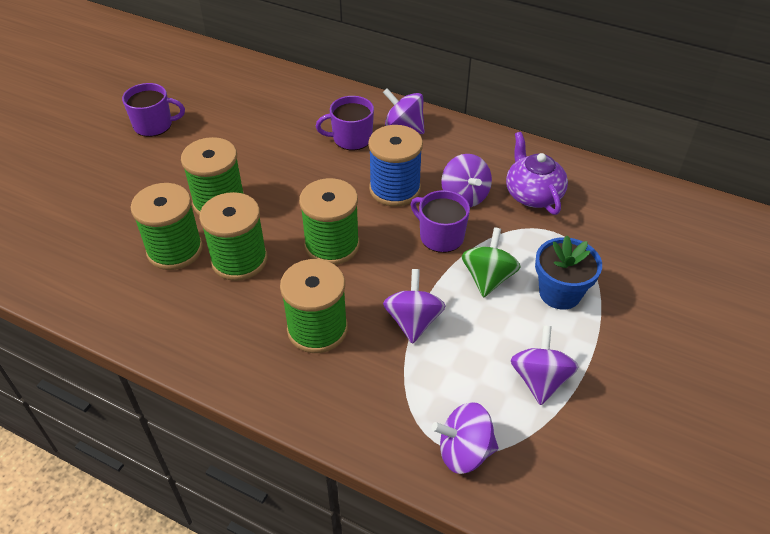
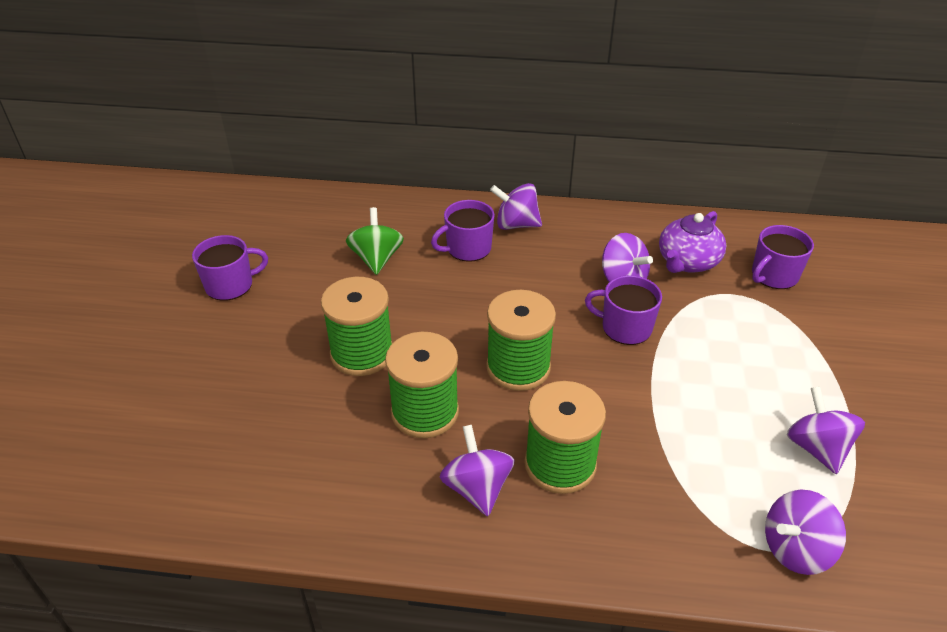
camera: 20 degrees left, 5 degrees down
(175, 250) = (341, 421): green spool -> none
(395, 189) = (547, 290): blue spool -> none
(413, 321) = (655, 425): purple spinning top -> purple spinning top (477, 488)
(488, 278) = (699, 358): green spinning top -> green spinning top (376, 259)
(533, 194) = (687, 262): purple teapot -> purple teapot turned 105 degrees counterclockwise
(560, 293) = (777, 354): blue flower pot -> none
(605, 225) = (773, 275): none -> purple mug

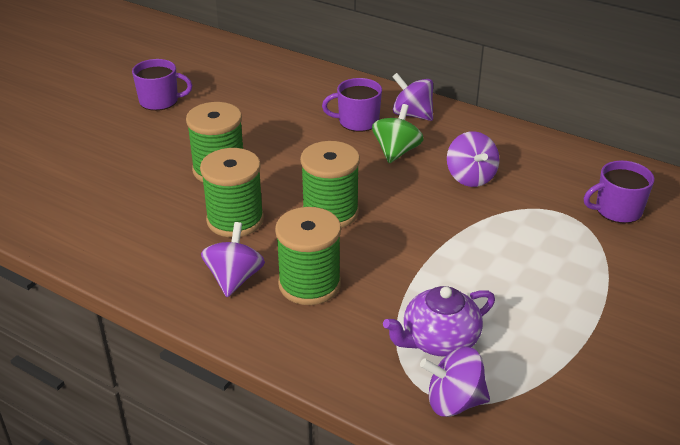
camera: 25 degrees right, 5 degrees down
(376, 259) = (279, 111): green spinning top -> green spinning top (396, 152)
(625, 327) = (443, 210): purple mug -> none
(687, 262) = (542, 179): purple teapot -> purple teapot (439, 340)
(816, 448) = (538, 343): purple spinning top -> none

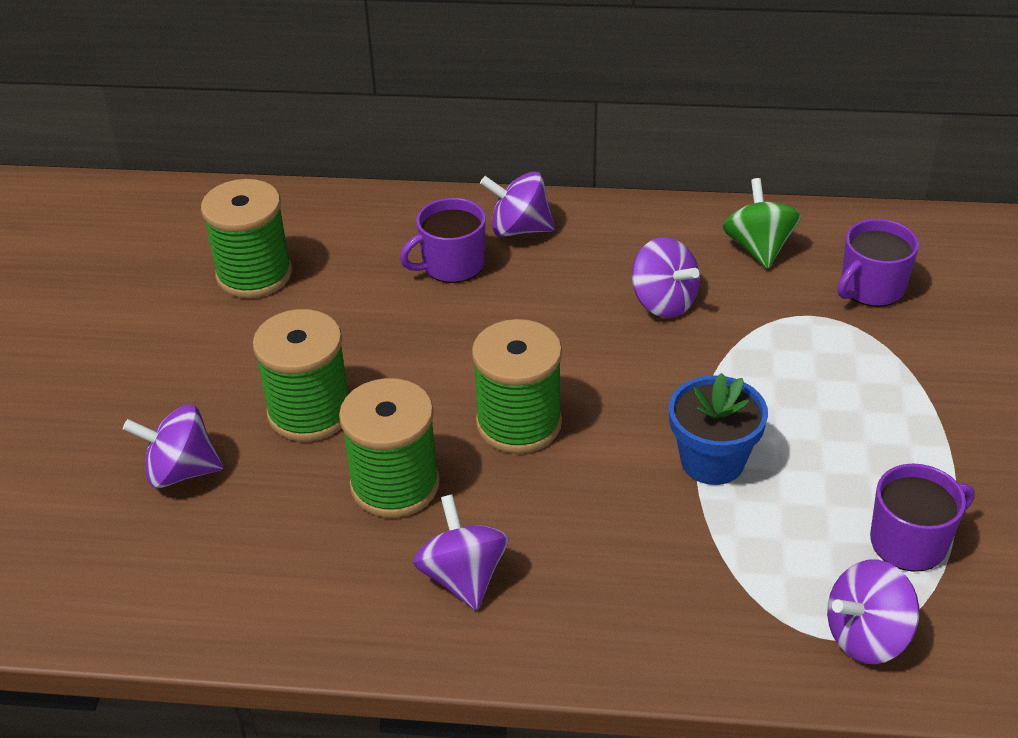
camera: 25 degrees left, 5 degrees up
(130, 176) = (181, 471): none -> purple spinning top
(160, 101) = (127, 326): purple mug -> purple mug (910, 542)
(309, 284) = (571, 544): green spool -> green spool (254, 274)
(396, 152) = (539, 296): green spinning top -> green spinning top (758, 248)
(432, 270) = (712, 461): none -> blue flower pot
(439, 340) = (790, 558): purple teapot -> none

